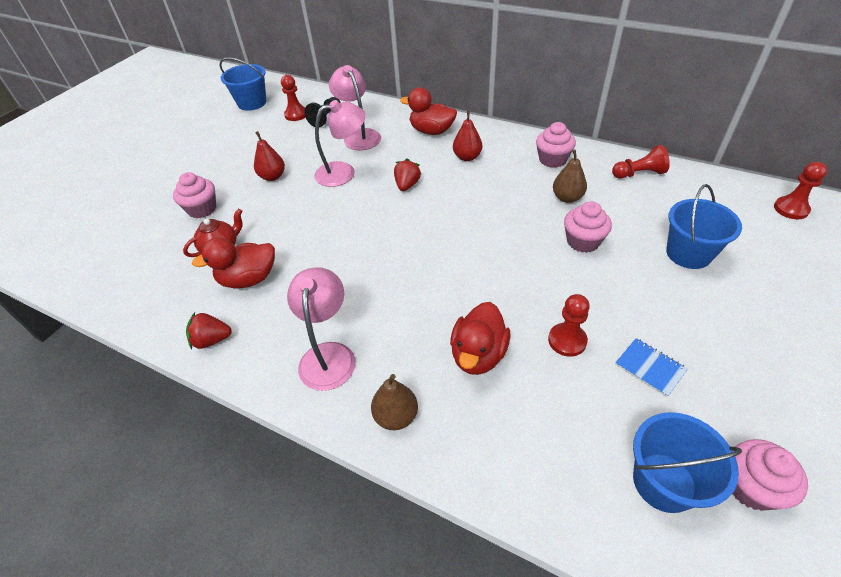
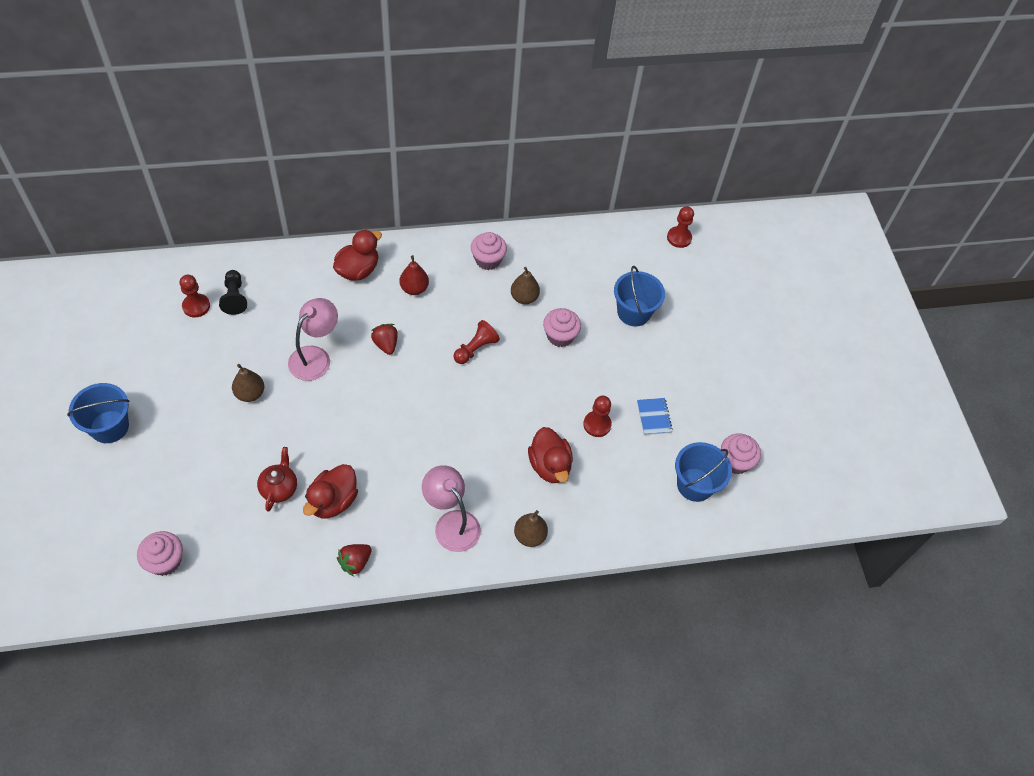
camera: 45 degrees left, 10 degrees up
(202, 209) = (217, 461): pink cupcake -> pink cupcake (165, 561)
(252, 103) = (126, 311): blue bucket -> blue bucket (109, 427)
(272, 177) = (250, 393): red pear -> brown pear
(359, 136) = (291, 306): pink lamp -> none
(431, 131) = (358, 270): red duck -> red duck turned 150 degrees clockwise
(639, 174) = (562, 247): red pawn -> red pawn (475, 349)
(650, 368) = (654, 417): blue notebook -> blue notebook turned 75 degrees clockwise

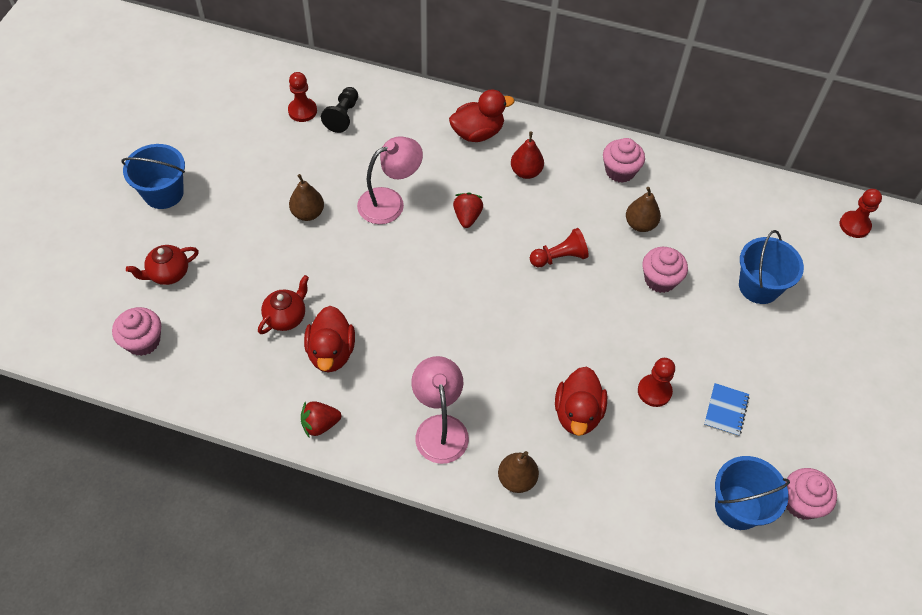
camera: 30 degrees right, 0 degrees up
(155, 494) = (168, 273): none -> red teapot
(333, 501) = (331, 352): red duck -> red duck turned 60 degrees counterclockwise

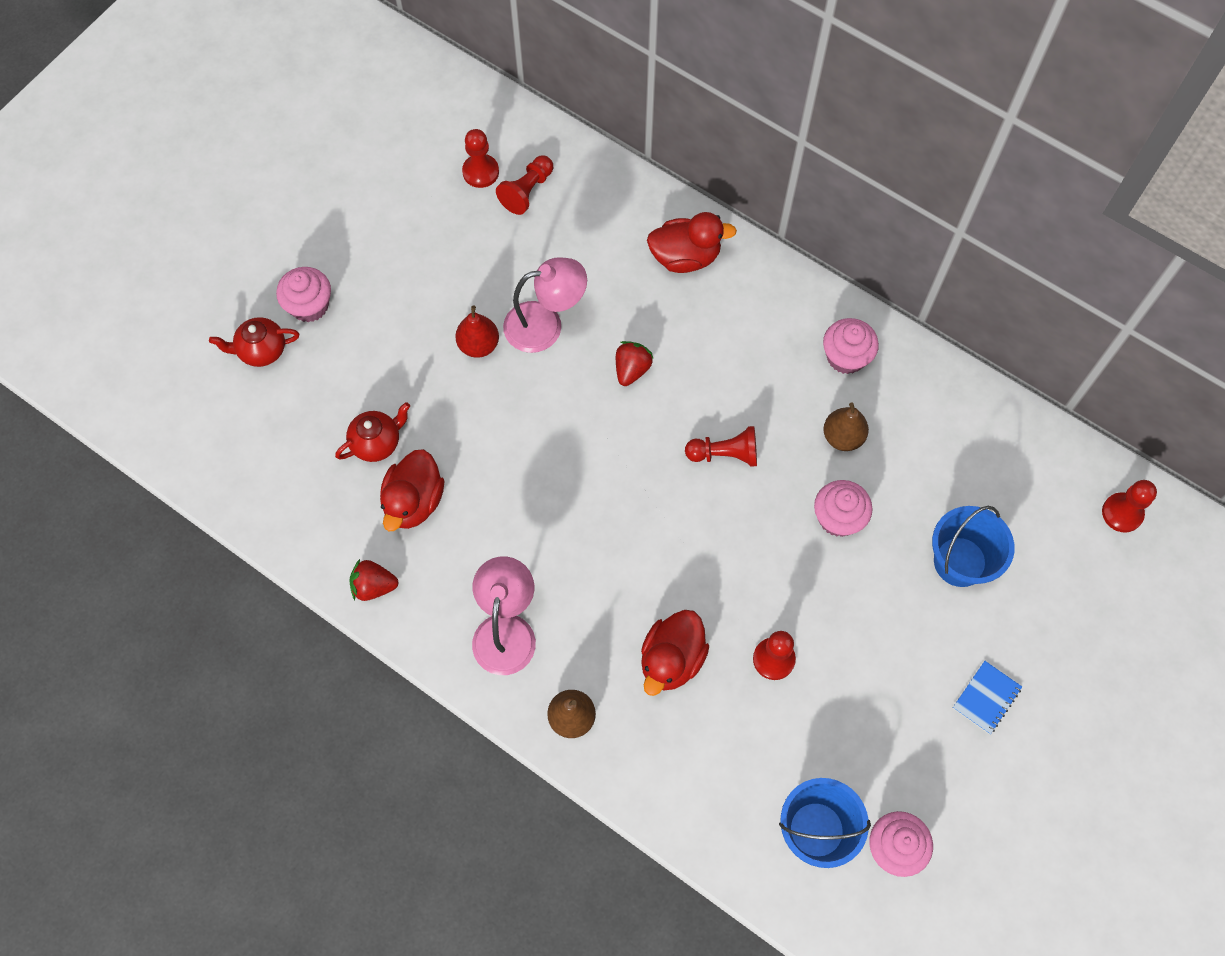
camera: 20 degrees right, 10 degrees up
(143, 341) = (210, 428): pink cupcake -> pink cupcake (309, 305)
(163, 193) = (285, 243): blue bucket -> none
(308, 213) = (443, 314): brown pear -> none
(343, 116) = (527, 191): black pawn -> red pawn
(526, 172) = (726, 327): red pear -> red pear (478, 345)
(726, 410) = (851, 708): blue notebook -> blue notebook (986, 698)

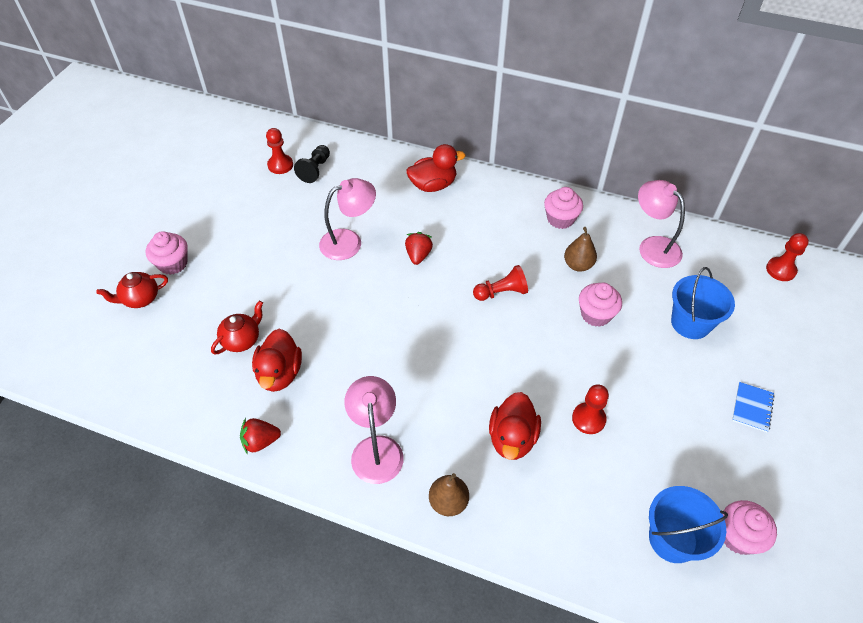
camera: 15 degrees left, 15 degrees down
(478, 345) = (304, 263): red pear -> none
(527, 191) = (315, 170): red pawn -> black pawn
(959, 432) = (653, 246): none -> pink lamp

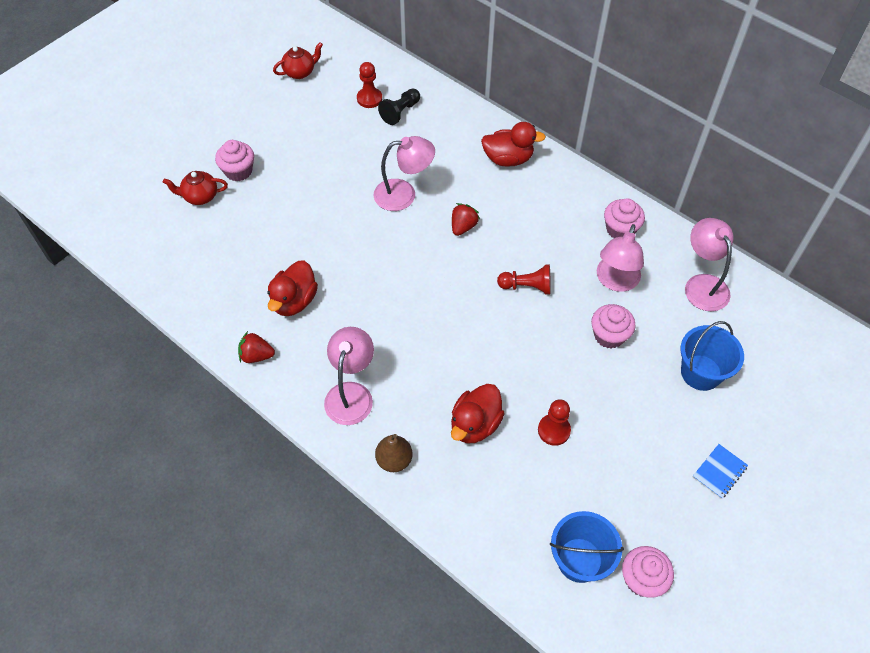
camera: 20 degrees right, 5 degrees up
(242, 340) = (273, 260): red teapot -> red teapot (300, 72)
(578, 265) = (615, 281): brown pear -> pink lamp
(780, 270) = (826, 348): red pawn -> none

